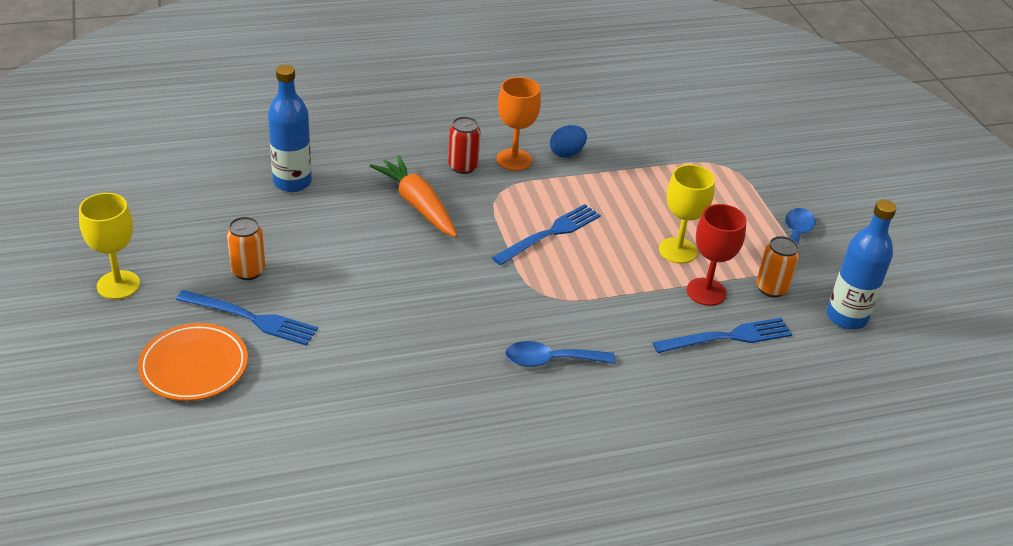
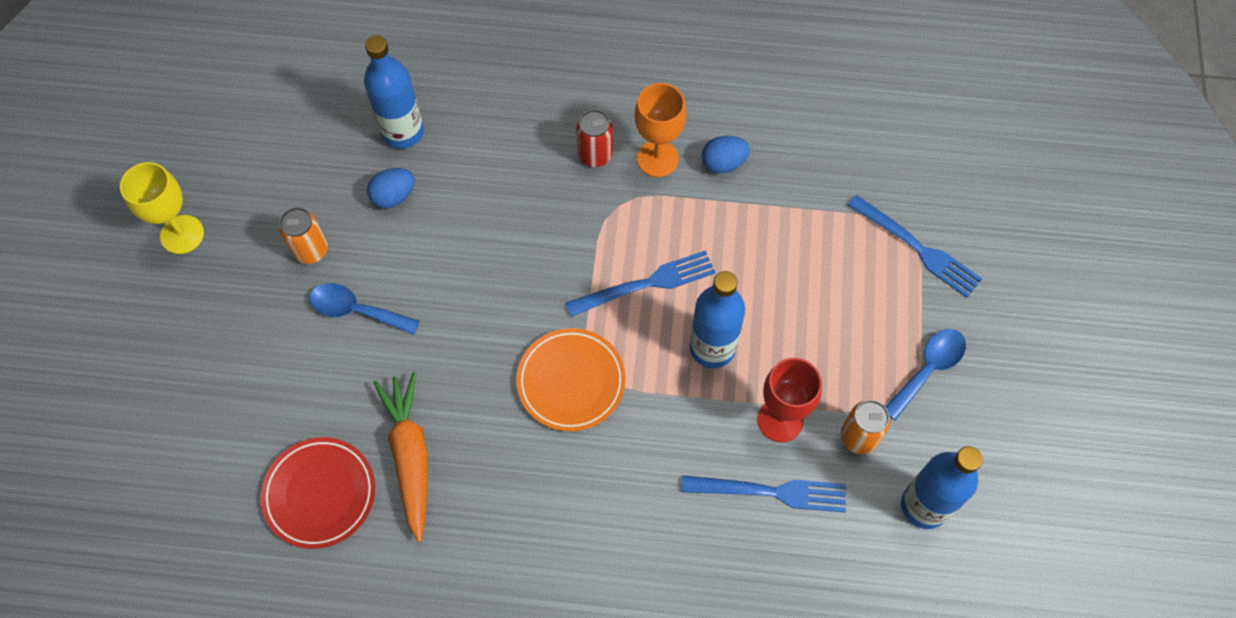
camera: 25 degrees right, 25 degrees up
(194, 366) = (214, 364): orange plate -> orange plate (571, 381)
(251, 318) = (290, 317): blue fork -> blue fork (917, 248)
(305, 222) = (394, 196): none -> blue egg
(343, 433) = (320, 494): none -> red plate
(417, 204) = (521, 201): orange carrot -> orange carrot (410, 456)
(551, 360) = (563, 465): blue spoon -> blue spoon (356, 310)
(626, 261) = (712, 348): none -> blue bottle
(678, 250) = (779, 349): yellow goblet -> none

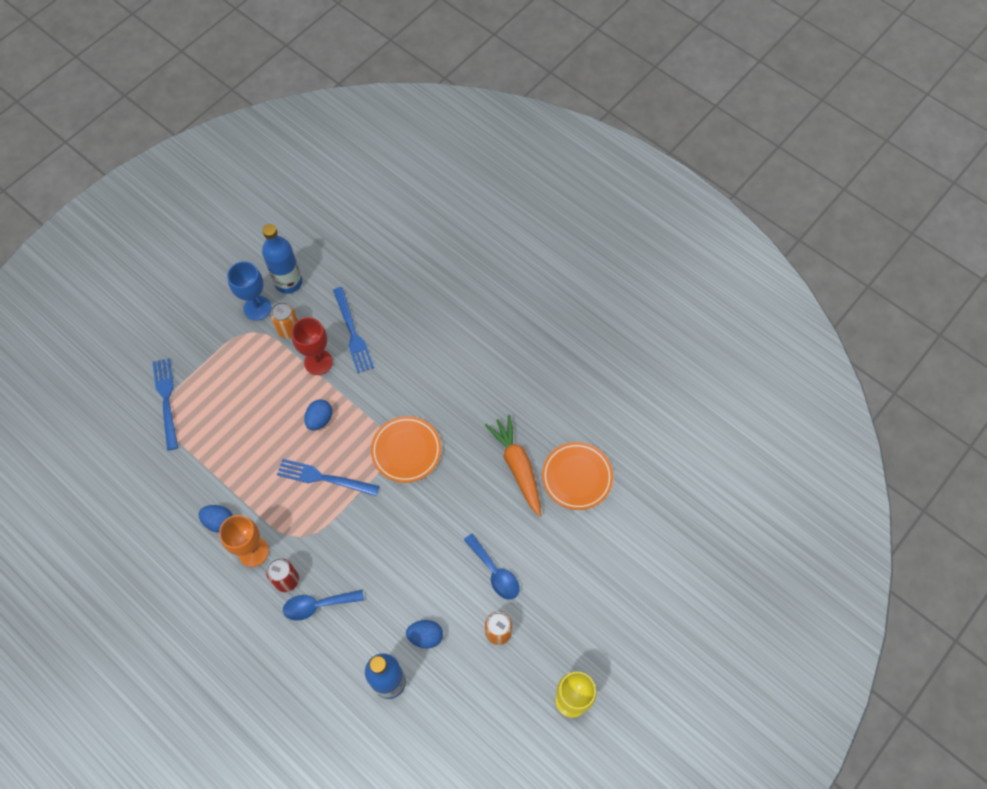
camera: 145 degrees left, 0 degrees up
(320, 494) = (577, 477): red plate -> orange plate
(410, 456) = (517, 467): orange carrot -> orange carrot turned 135 degrees clockwise
(712, 348) = (319, 419): blue bottle -> blue egg
(771, 492) = (352, 333): blue fork -> blue fork turned 150 degrees counterclockwise
(928, 369) = (225, 338): blue spoon -> blue spoon (317, 605)
(928, 438) = (257, 308): none -> blue goblet

